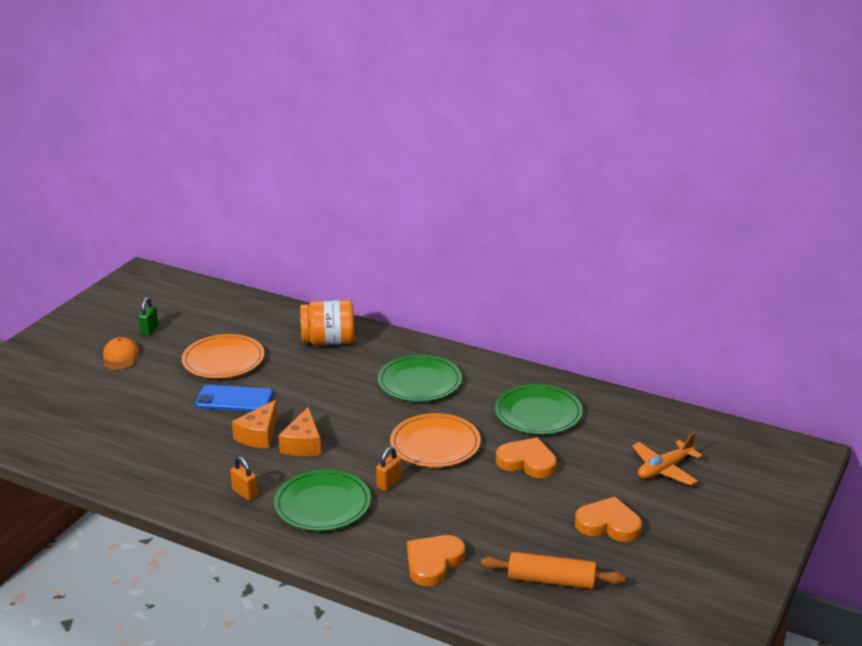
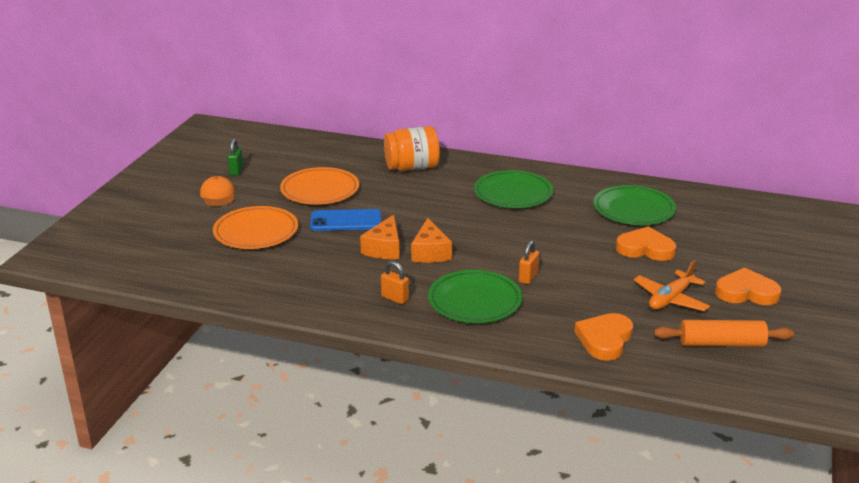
camera: 10 degrees left, 0 degrees up
(435, 445) = (554, 242): orange plate -> orange plate (256, 232)
(664, 469) = (770, 244): orange plane -> orange plane (670, 299)

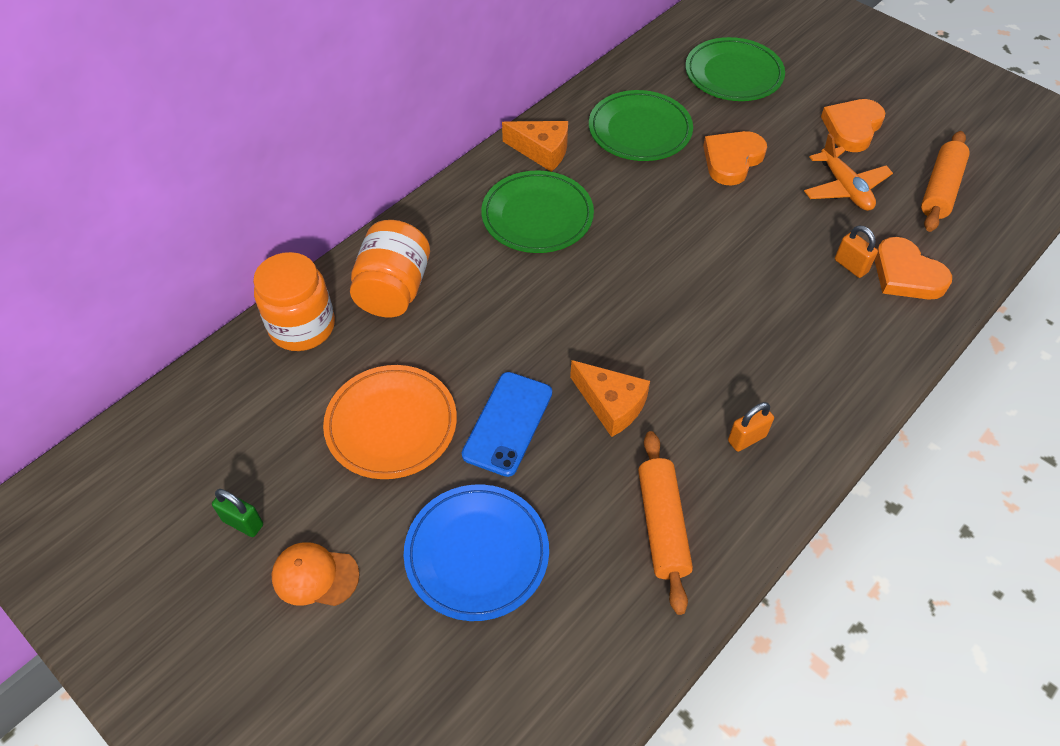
camera: 65 degrees left, 25 degrees up
(256, 232) = (477, 554): orange plate -> blue plate
(310, 282) = (662, 525): none -> orange rolling pin
(364, 152) = (302, 326): none -> orange jar
(430, 252) = (646, 358): orange cheese -> orange cheese (542, 151)
(474, 301) = (784, 357): green plate -> green plate (733, 74)
(528, 277) = (751, 286): orange padlock -> orange padlock (850, 266)

